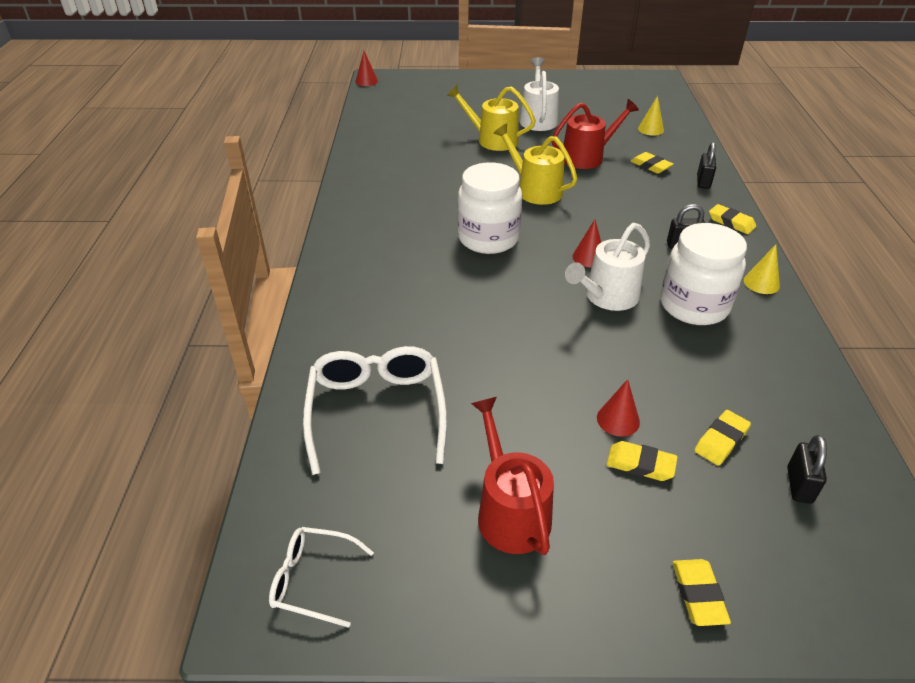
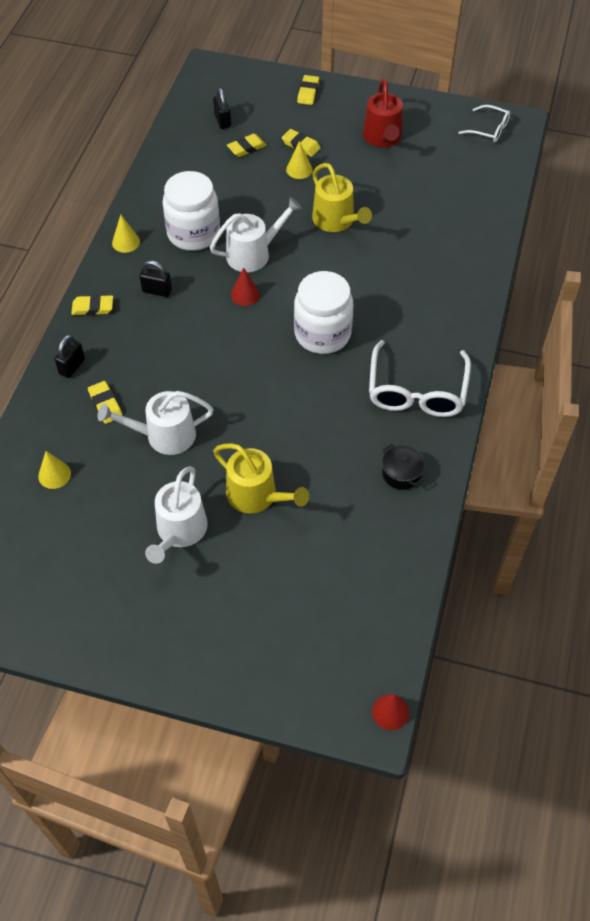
camera: 165 degrees left, 15 degrees up
(376, 411) = (446, 202): white glasses -> white glasses (417, 391)
(382, 164) = (401, 473): none -> black pot
(535, 190) = (249, 391): yellow watering can -> yellow watering can (336, 221)
(587, 157) = (164, 435): red watering can -> white watering can
(618, 420) = (299, 169): red cone -> yellow cone
(731, 222) = (93, 308): yellow eraser -> yellow eraser turned 60 degrees counterclockwise
(799, 485) = (222, 121): black padlock -> black padlock turned 45 degrees counterclockwise

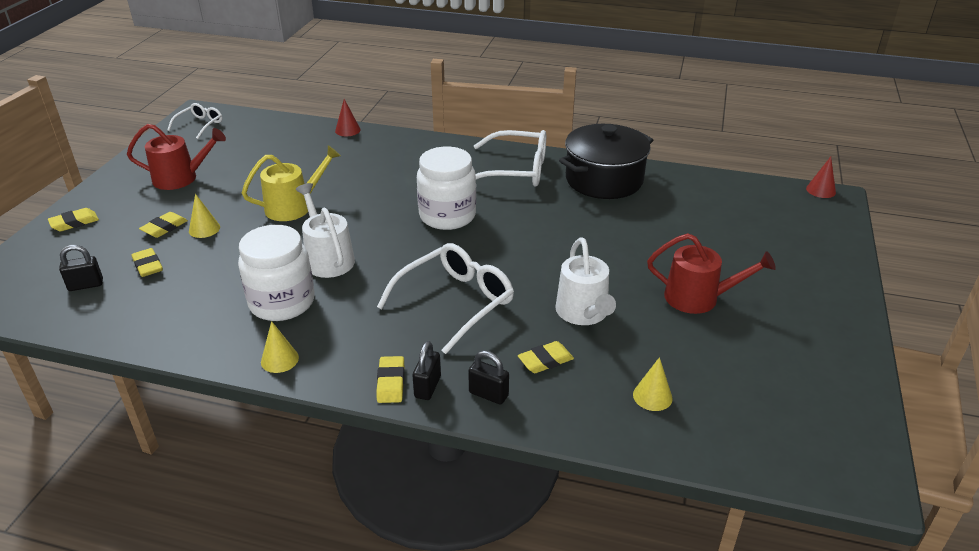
camera: 90 degrees left, 20 degrees down
(157, 291) = (371, 328): black padlock -> black padlock (427, 387)
(179, 531) = (698, 298): white watering can -> red watering can
(186, 343) = (455, 302): none -> white glasses
(245, 294) = (388, 263): red cone -> red cone (347, 130)
(257, 495) = (644, 252): yellow watering can -> none
(308, 92) = (74, 222): yellow eraser -> yellow eraser turned 45 degrees counterclockwise
(401, 473) = (604, 180): black pot -> black pot, size x2.30

